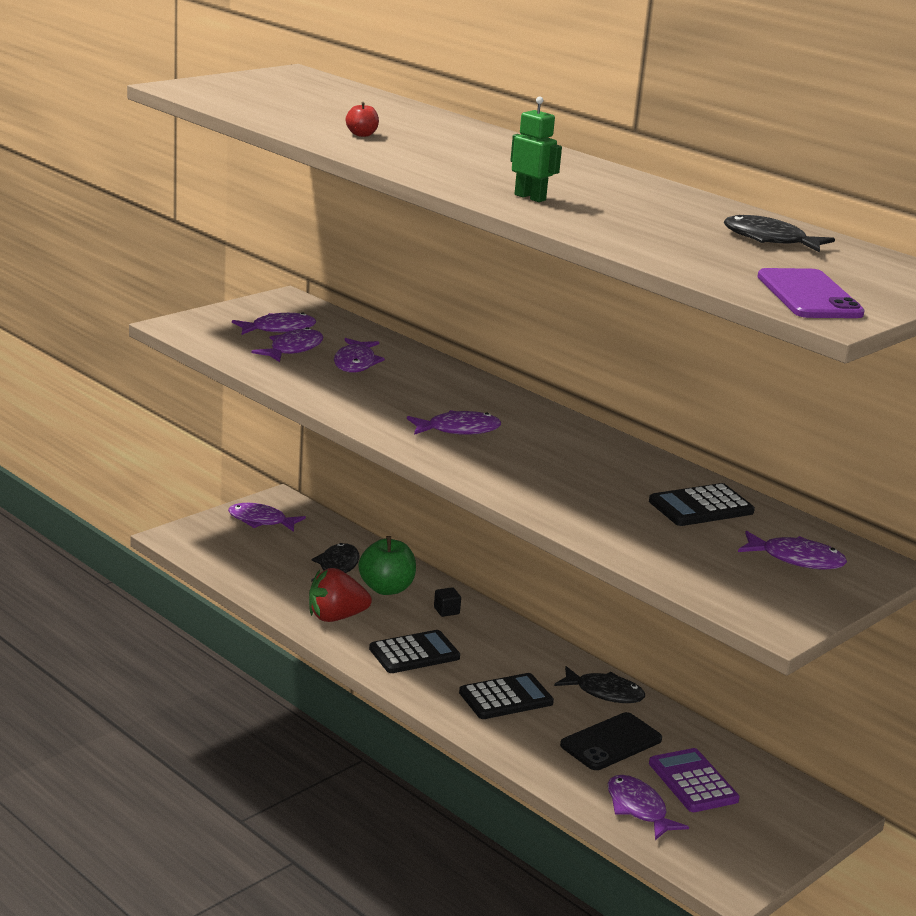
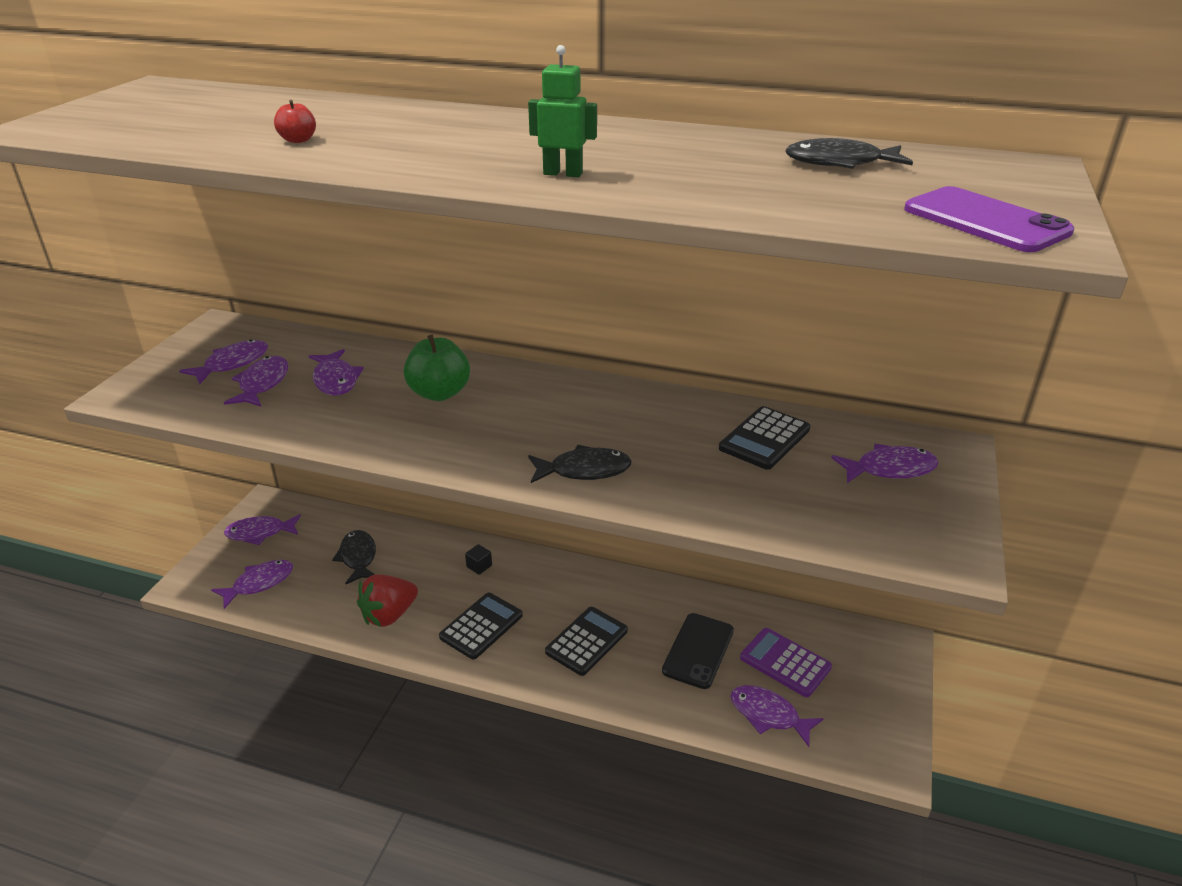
camera: 25 degrees left, 10 degrees up
(386, 589) = (414, 563): green apple -> green apple (439, 393)
(458, 430) = (490, 428): purple fish -> purple fish (259, 583)
(604, 692) = (657, 598): black fish -> black fish (584, 470)

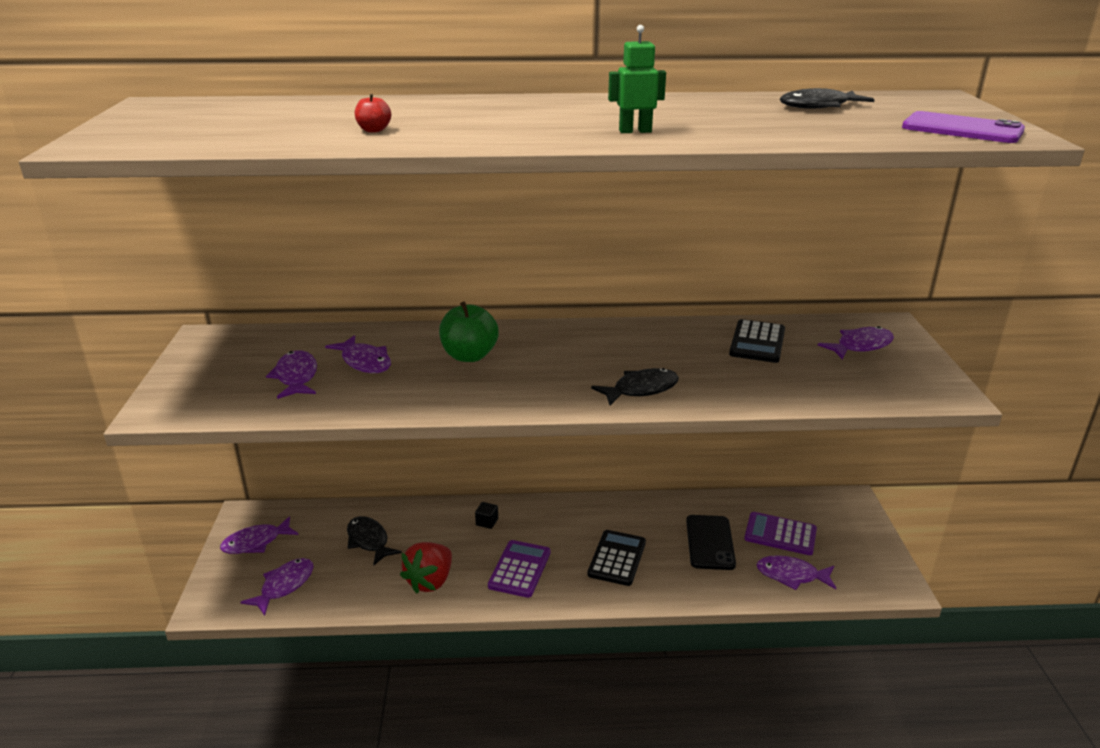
camera: 20 degrees left, 5 degrees down
(232, 364) = (250, 366): purple fish -> none
(481, 626) = (520, 569): black calculator -> purple calculator

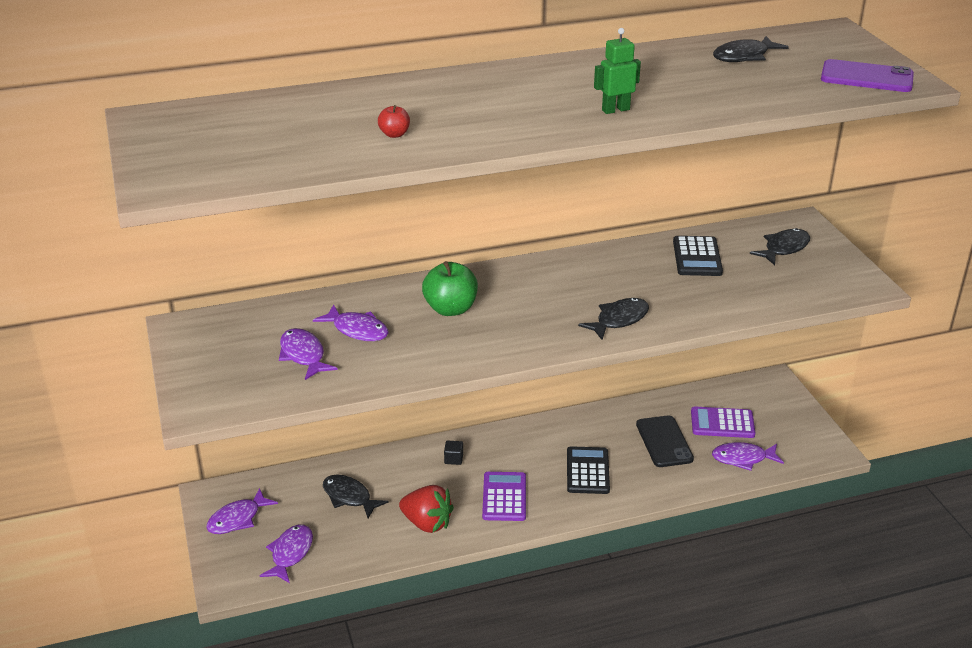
camera: 15 degrees left, 5 degrees up
(430, 581) = (427, 523): red strawberry -> red strawberry turned 75 degrees counterclockwise
(860, 346) = (784, 248): purple fish -> black fish

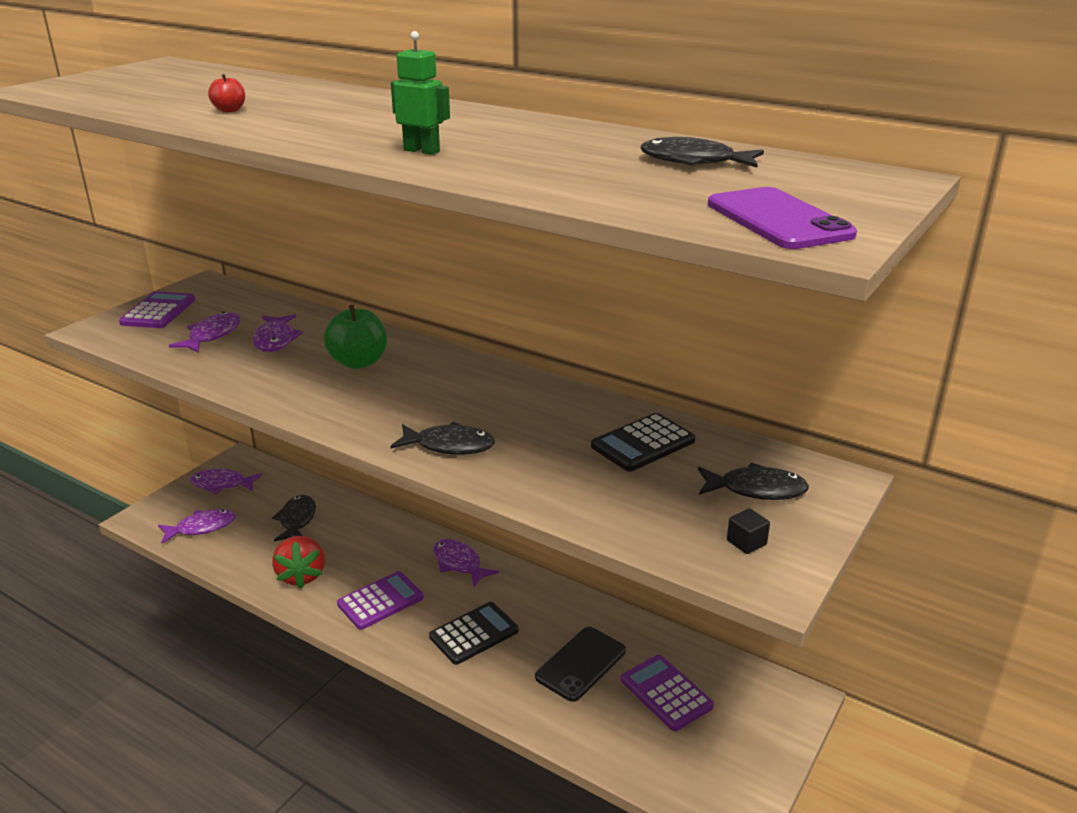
camera: 50 degrees right, 5 degrees down
(208, 367) = (158, 311): none -> purple calculator
(453, 459) = (403, 547): black cube -> black cube (746, 542)
(743, 458) = (625, 740): purple fish -> purple fish (459, 563)

